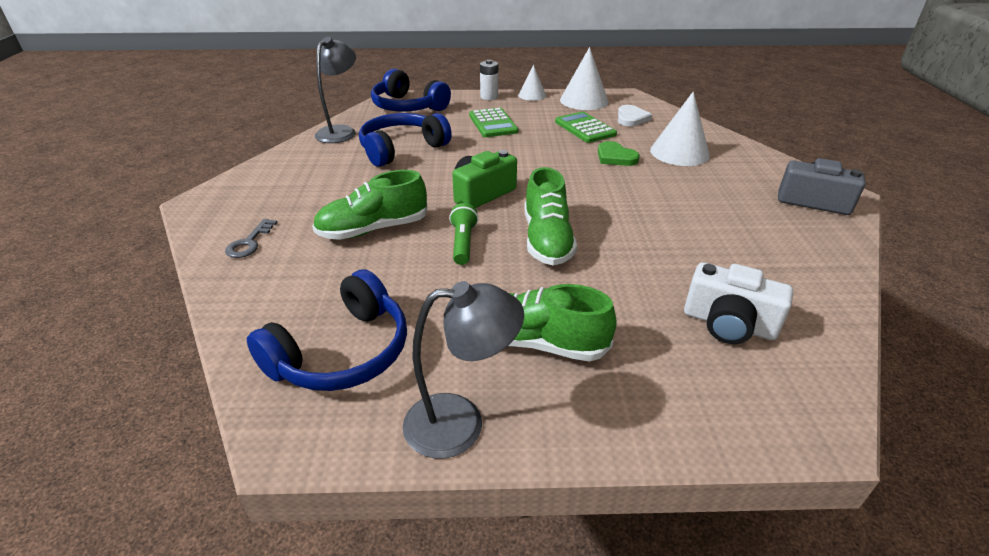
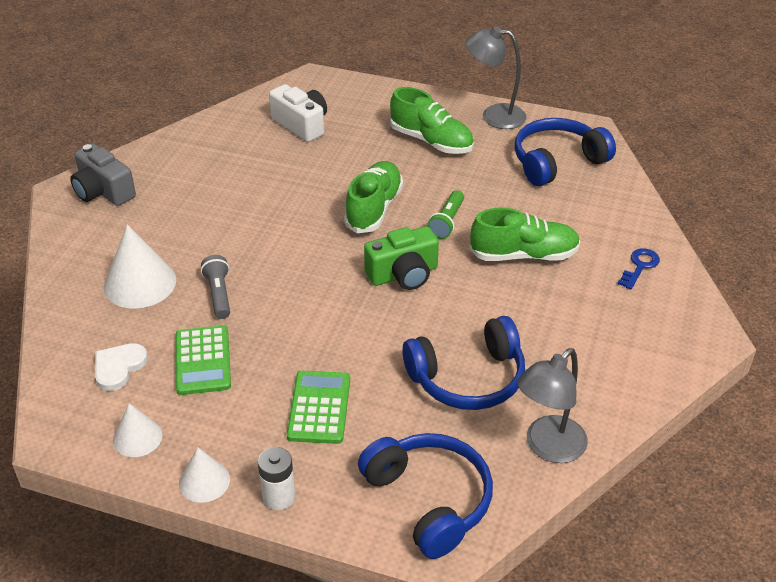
camera: 160 degrees left, 5 degrees up
(249, 242) = (640, 266): grey key -> blue key
(584, 100) = (137, 437): white cone -> white cone, size x0.59
(615, 157) = (219, 294): green heart -> grey flashlight

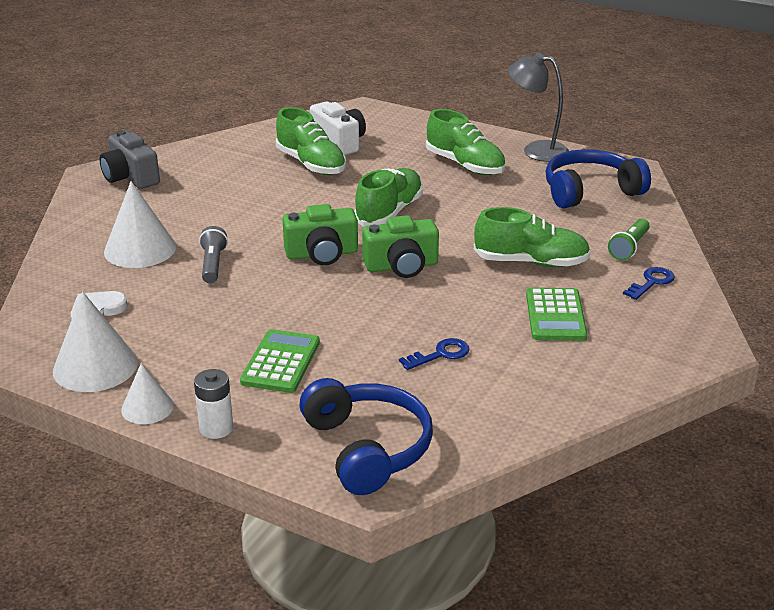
camera: 10 degrees right, 10 degrees down
(137, 437) = (95, 366): white cone -> white cone, size x1.69
(203, 361) = (179, 314): green calculator -> green calculator (555, 315)
(281, 155) = (311, 164): none -> green shoe
(322, 268) = (322, 254): none -> green camera
(447, 222) = (460, 229): green flashlight -> green flashlight (629, 247)
(468, 378) = (440, 354): blue headphones -> blue key
(548, 447) = (505, 419): grey lamp -> none

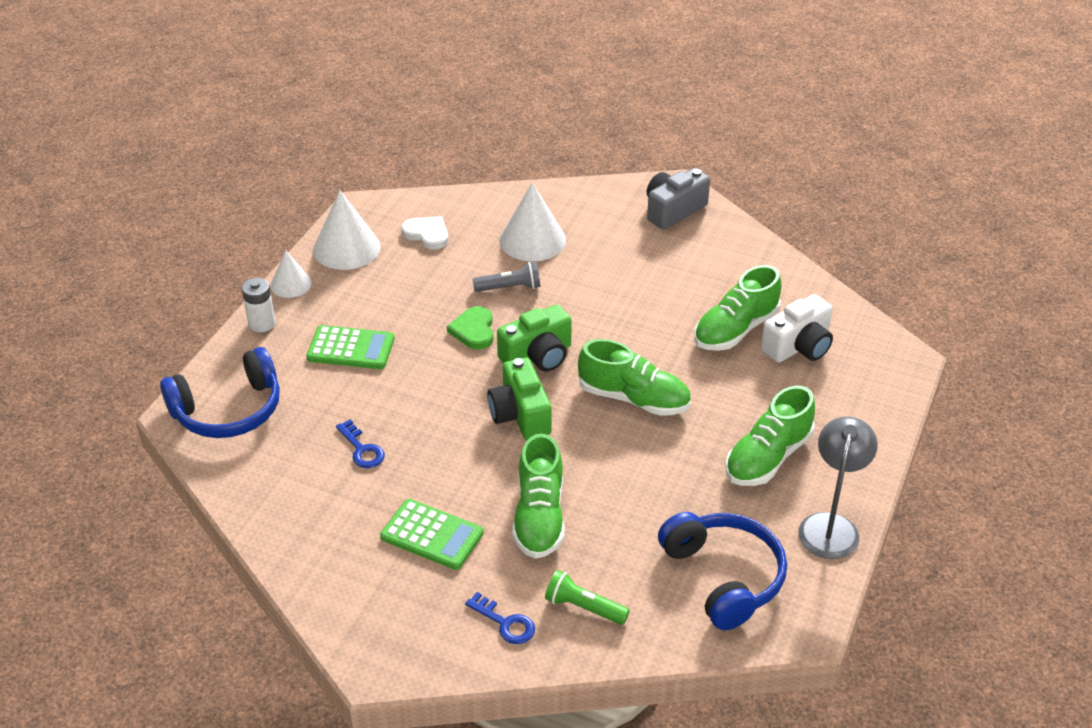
camera: 85 degrees right, 10 degrees up
(273, 286) = (474, 330): none -> green heart
(322, 254) = (538, 356): green camera -> green camera turned 105 degrees counterclockwise
(555, 315) = (432, 535): green calculator -> green calculator turned 150 degrees counterclockwise

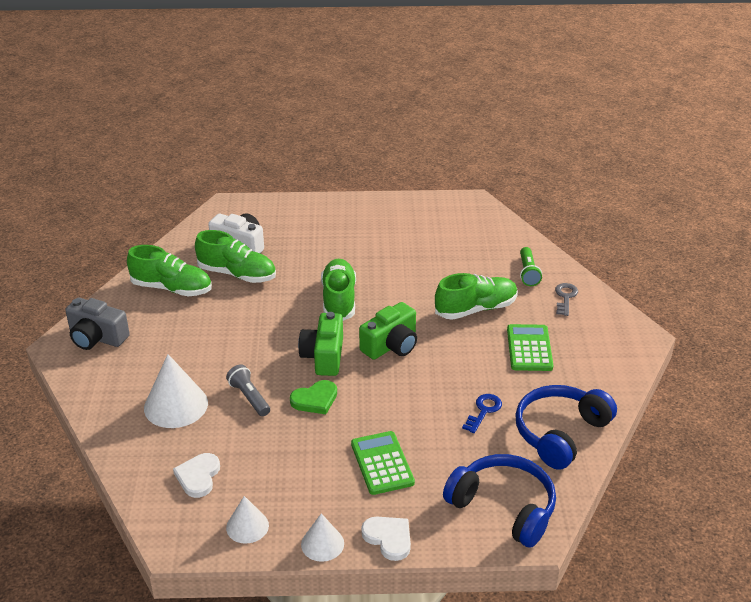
camera: 115 degrees left, 5 degrees down
(262, 323) = (388, 538): white battery -> white heart
(346, 248) = (247, 526): white cone -> white cone, size x0.59
(505, 623) = (565, 297): blue key -> grey key
(538, 356) = (324, 356): green camera -> green camera turned 120 degrees counterclockwise
(724, 577) = (463, 232): blue headphones -> blue headphones (560, 433)
(768, 457) = (355, 236): green shoe -> green shoe (172, 288)
(830, 526) = (394, 206): grey lamp -> none

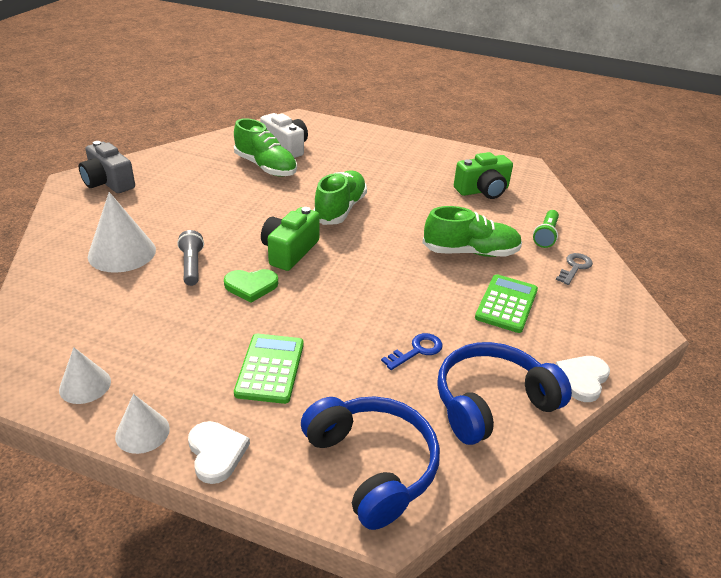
camera: 20 degrees right, 0 degrees up
(172, 288) = (202, 163): green shoe -> none
(198, 476) = (84, 321): white heart -> white heart (582, 379)
(391, 345) = (362, 260): green camera -> green camera (483, 190)

